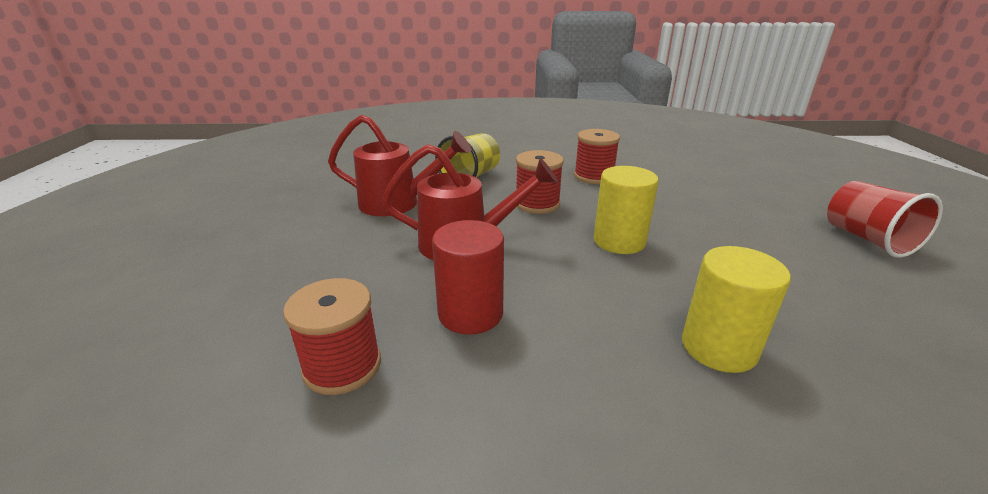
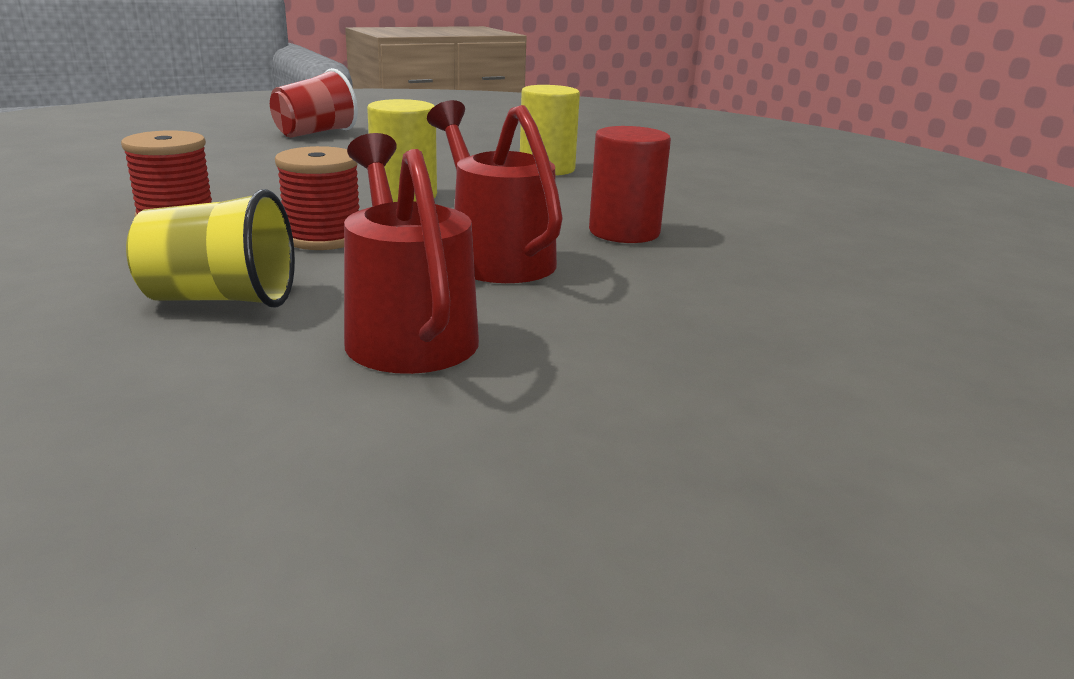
camera: 120 degrees left, 5 degrees down
(342, 366) = (766, 260): red spool -> none

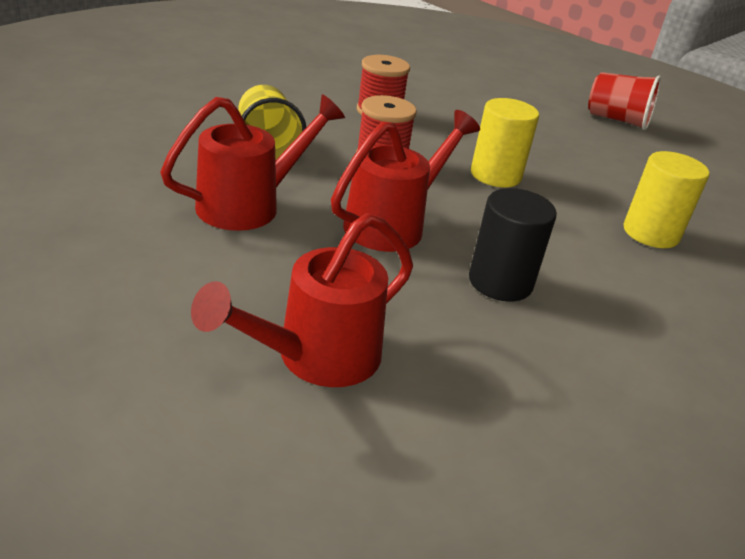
camera: 70 degrees right, 10 degrees up
(624, 232) = (500, 282): red cylinder -> black cylinder
(770, 331) = (317, 358): none -> red watering can

